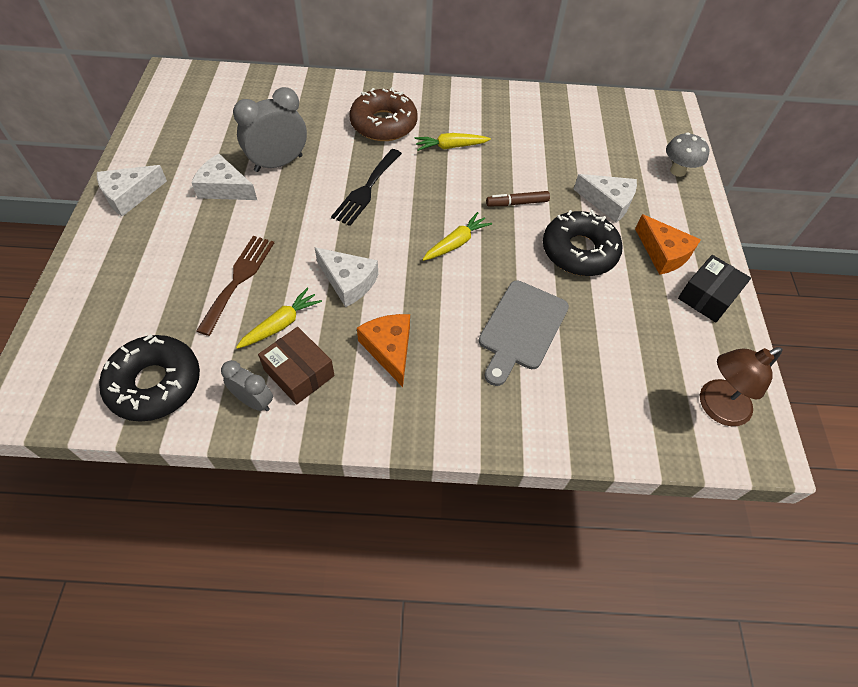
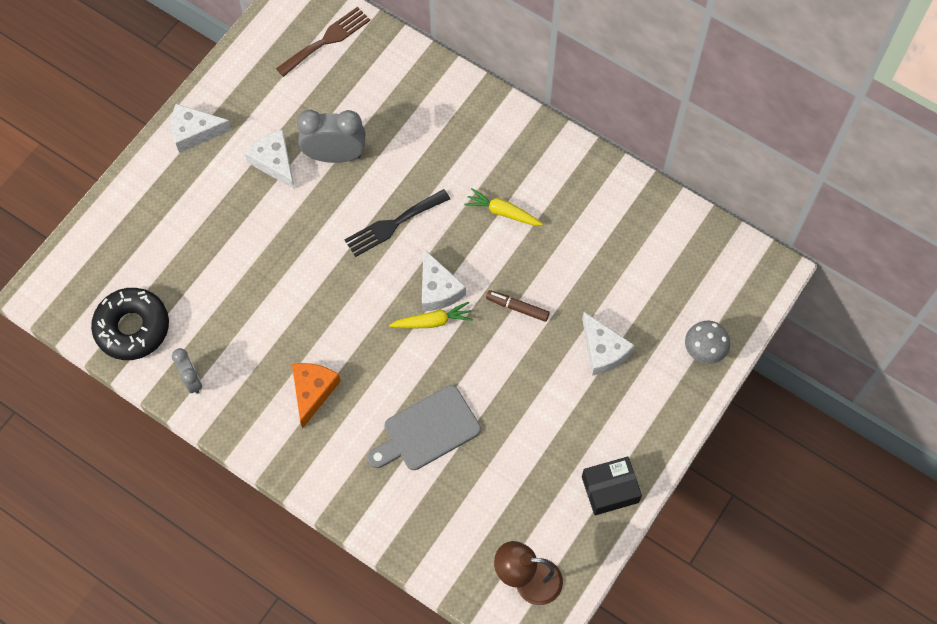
camera: 35 degrees right, 10 degrees up
(238, 279) = (236, 265): brown fork -> brown fork (326, 40)
(281, 324) = (246, 325): yellow carrot -> none
(299, 373) = (235, 374): brown box -> none
(348, 282) = (319, 313): white cheese -> white cheese (438, 289)
(383, 124) = (458, 153): brown donut -> none
(579, 251) = (533, 386): black donut -> none
(663, 253) = (608, 428): orange cheese -> none

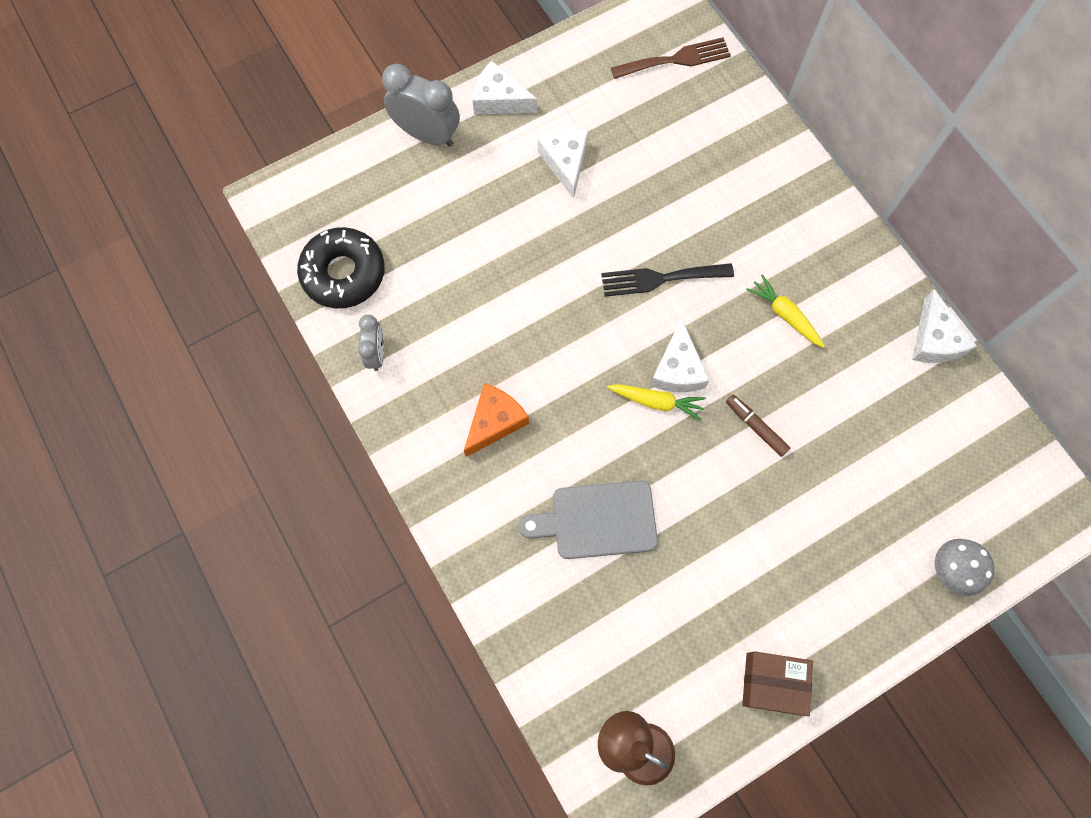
camera: 25 degrees right, 5 degrees up
(335, 155) = (631, 181): grey clock -> grey clock (427, 135)
(603, 350) = (832, 518): white cheese -> white cheese (934, 339)
(610, 489) = (773, 683): black box -> brown box

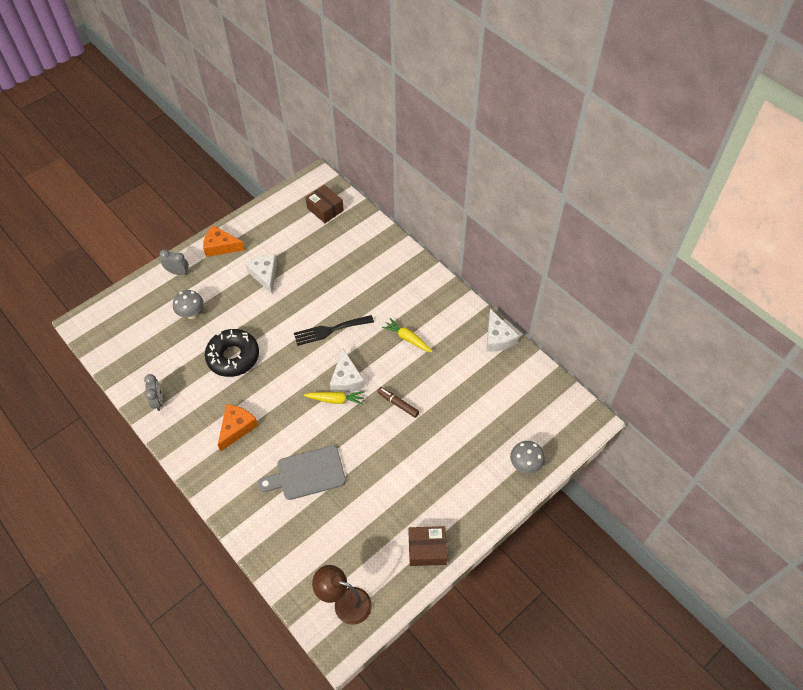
camera: 10 degrees left, 15 degrees down
(344, 273) = (133, 358): black donut -> black donut (233, 357)
(427, 135) = (178, 272): grey clock -> grey clock, size x0.58
(442, 212) = (192, 314): none -> grey mushroom
(499, 99) = (220, 246): white cheese -> orange cheese
(676, 59) = (325, 209): brown fork -> brown box

